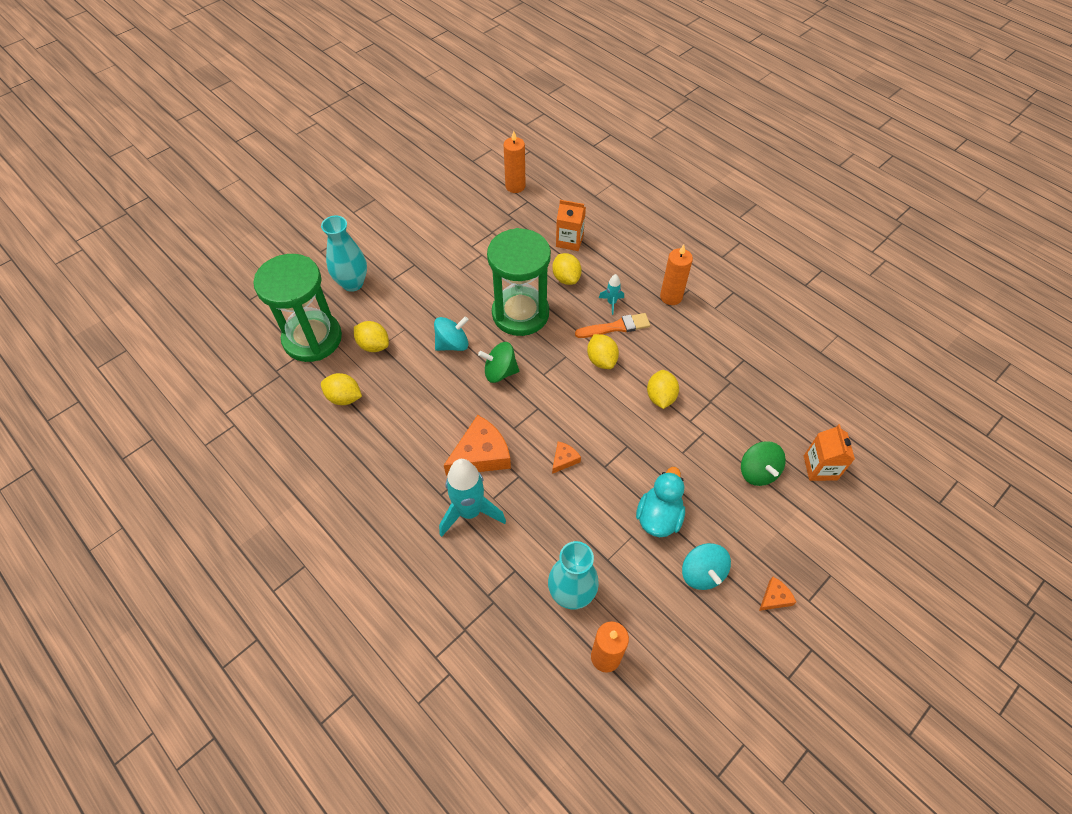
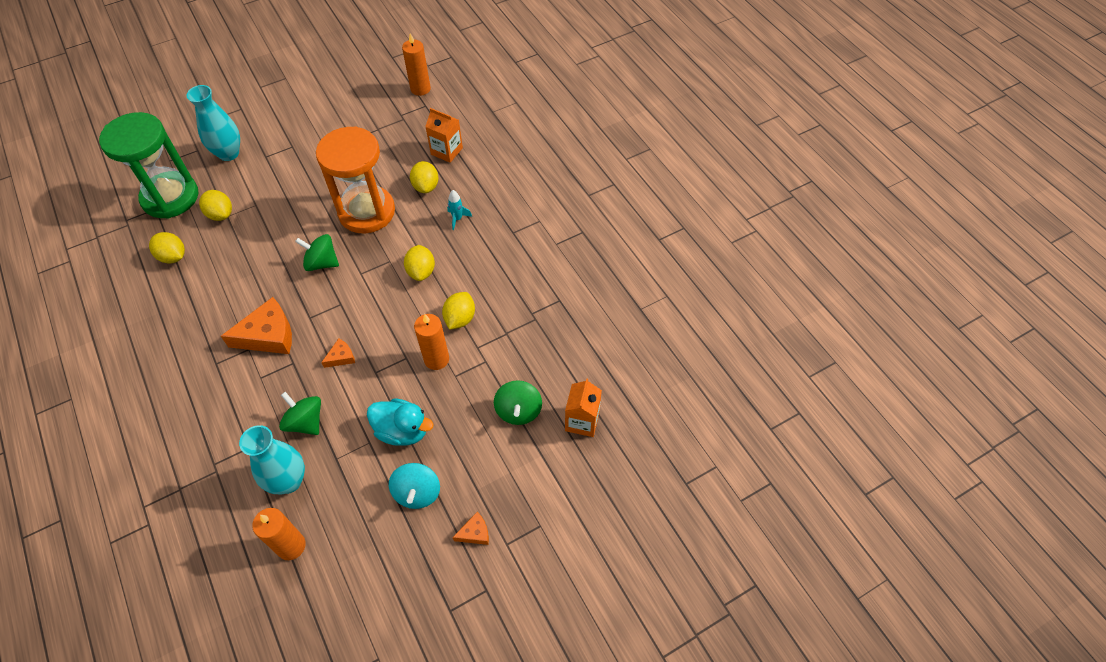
camera: 15 degrees right, 0 degrees up
(452, 344) = (291, 228): turquoise spinning top -> none
(470, 512) = (234, 385): turquoise rocket -> none
(520, 313) = (367, 212): green hourglass -> orange hourglass
(560, 531) = (305, 422): none -> green spinning top
(616, 327) = (450, 243): orange brush -> none
(658, 517) = (402, 430): turquoise duck -> turquoise duck turned 75 degrees clockwise
(671, 297) = (518, 224): orange candle -> orange candle (436, 359)

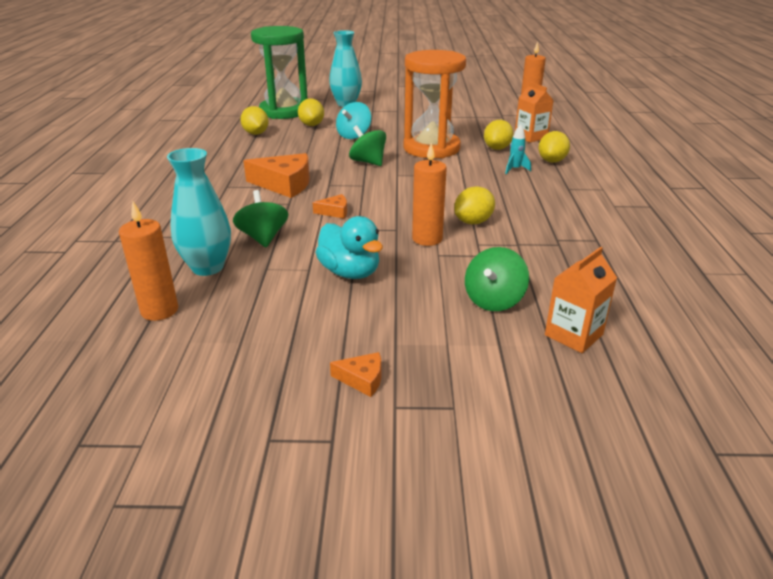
camera: 30 degrees right, 25 degrees down
(417, 493) = (324, 321): turquoise spinning top -> turquoise spinning top (354, 135)
(421, 271) = (455, 187): yellow lemon -> yellow lemon (552, 161)

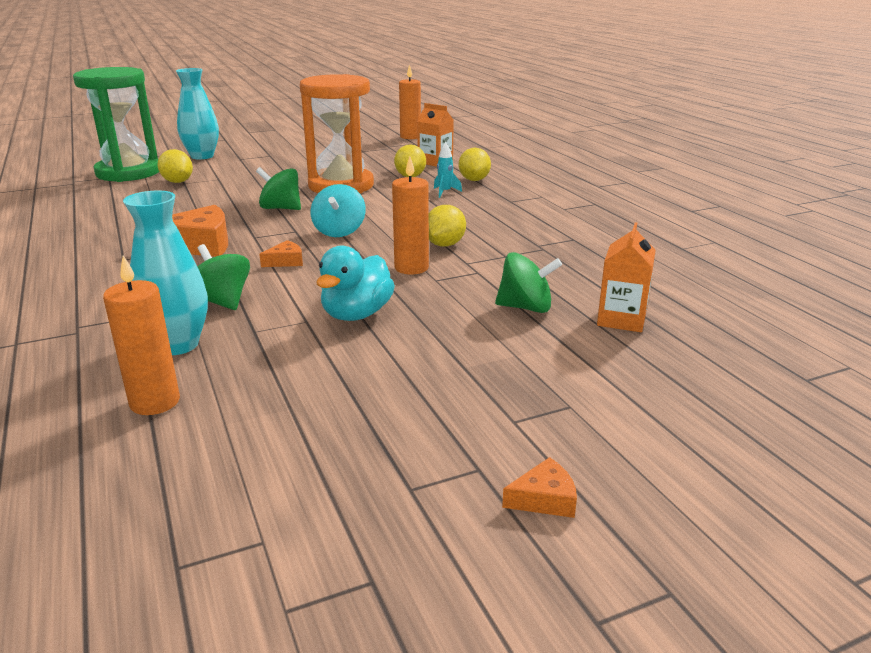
camera: 25 degrees left, 5 degrees down
(256, 133) = (111, 199): yellow lemon -> none
(350, 272) = (356, 314): turquoise duck -> turquoise duck turned 90 degrees clockwise
(354, 135) = (240, 185): turquoise spinning top -> turquoise spinning top (339, 231)
(362, 379) = (459, 406): orange cheese -> orange cheese (544, 499)
(494, 300) = (525, 307): green spinning top -> green spinning top turned 90 degrees counterclockwise

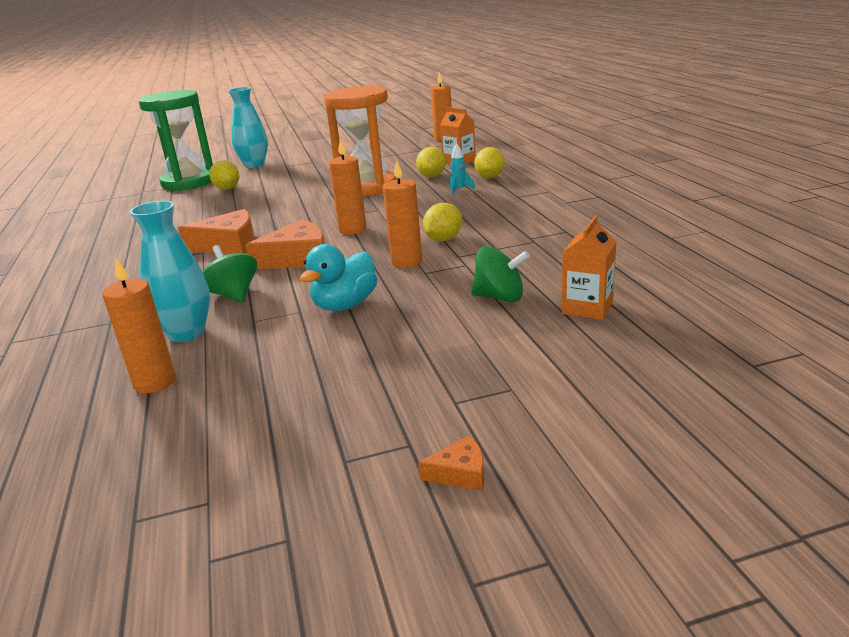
camera: 10 degrees right, 0 degrees up
(281, 208) = (308, 210): green spinning top -> none
(286, 261) = (298, 258): orange cheese -> orange cheese, size x2.06
(339, 231) = (352, 230): turquoise spinning top -> orange candle

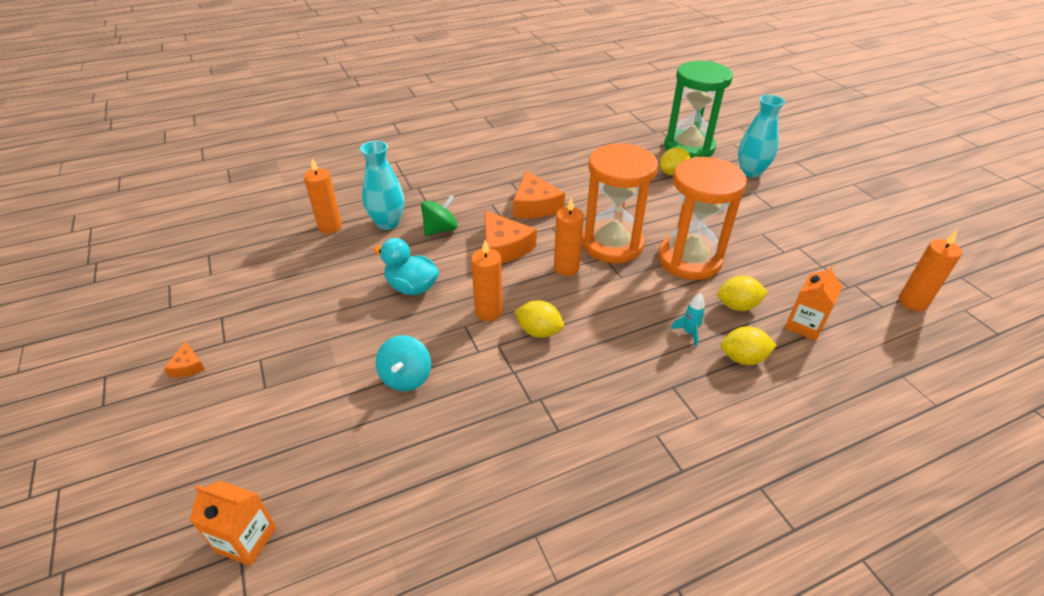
camera: 80 degrees right, 15 degrees up
(326, 212) = (612, 244): none -> orange hourglass
(499, 297) = (406, 377): green spinning top -> turquoise spinning top
(587, 307) = (373, 438): orange carton -> orange carton (246, 539)

